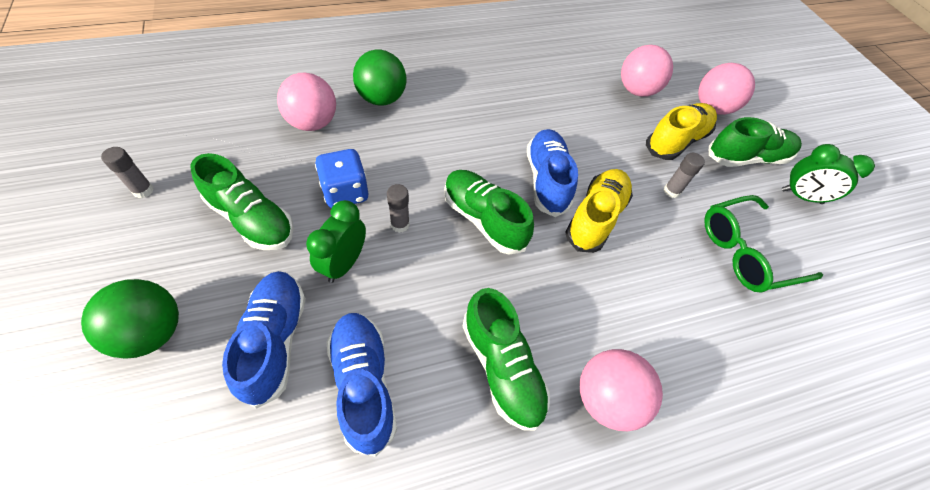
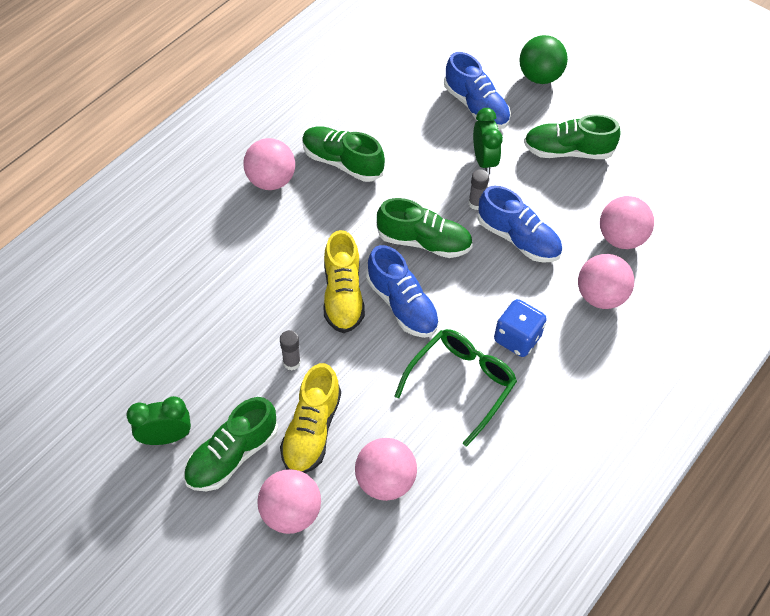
camera: 150 degrees right, 0 degrees up
(143, 190) = (651, 128): grey glue stick -> none
(345, 192) = (534, 202): blue dice -> blue dice (517, 338)
(363, 384) = (410, 115): blue shoe -> blue shoe (518, 238)
(382, 99) = (600, 296): green ball -> pink ball
(746, 252) = (207, 339): green glasses -> green glasses (461, 384)

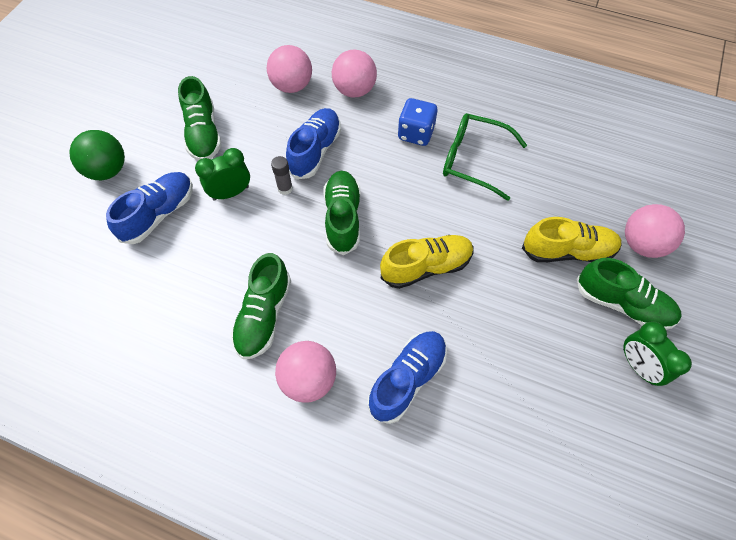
camera: 105 degrees left, 5 degrees up
(291, 362) = (513, 287): grey glue stick -> none
(385, 481) = (580, 189): pink ball -> none
(402, 305) = (417, 218): blue shoe -> blue shoe (407, 379)

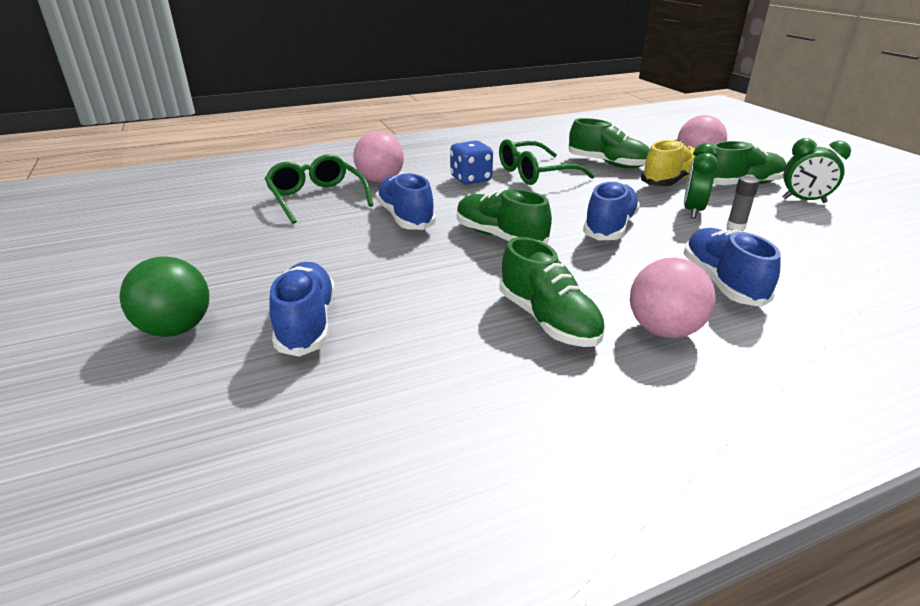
camera: 45 degrees left, 30 degrees down
(203, 134) = (268, 255): green shoe -> green shoe (608, 164)
(231, 193) = (367, 272): green clock -> green clock (692, 211)
(285, 188) = (417, 246): grey glue stick -> grey glue stick (735, 226)
(292, 86) = (316, 198): pink ball -> green glasses
(426, 267) = (610, 227): yellow shoe -> blue shoe

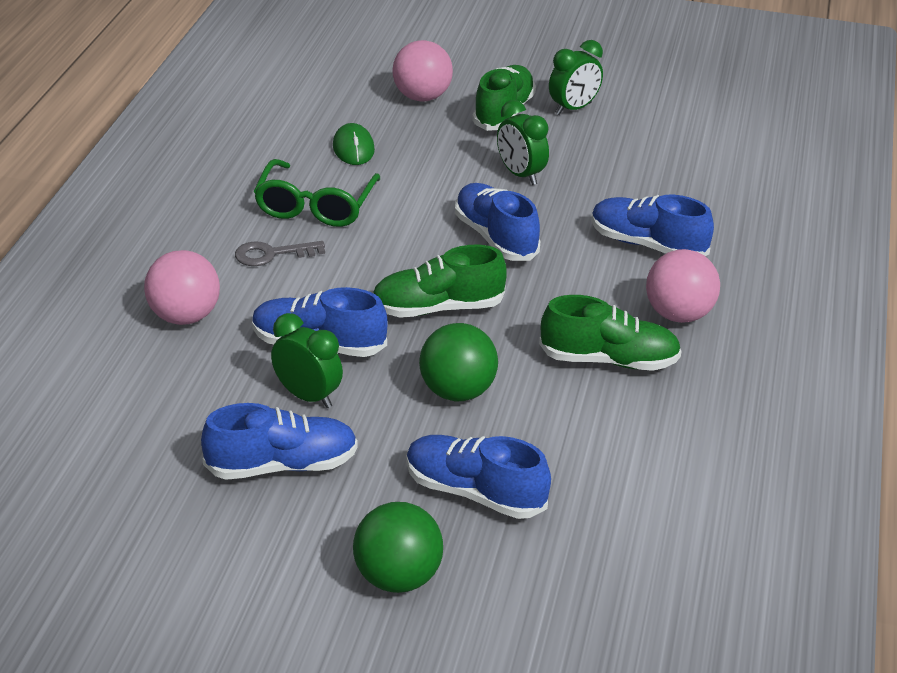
camera: 55 degrees left, 5 degrees up
(270, 248) = (282, 466): none -> blue shoe
(316, 198) = (176, 385): green glasses -> none
(350, 232) = (308, 396): none -> green clock
(419, 275) = (457, 392): none -> green ball
(471, 179) = (272, 254): blue dice -> grey key
(608, 164) = (353, 148): green shoe -> green mouse
(670, 181) = (444, 142): yellow shoe -> none
(735, 226) = (574, 175): grey glue stick -> none

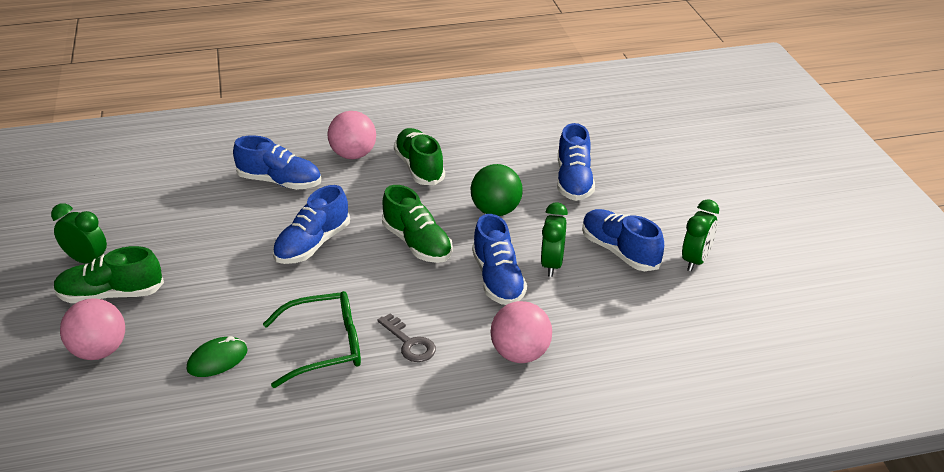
camera: 115 degrees left, 0 degrees up
(397, 578) = (657, 186): green ball -> none
(520, 175) = (214, 258): green clock -> green clock (696, 261)
(647, 245) = (280, 182): blue shoe -> blue shoe turned 75 degrees counterclockwise

